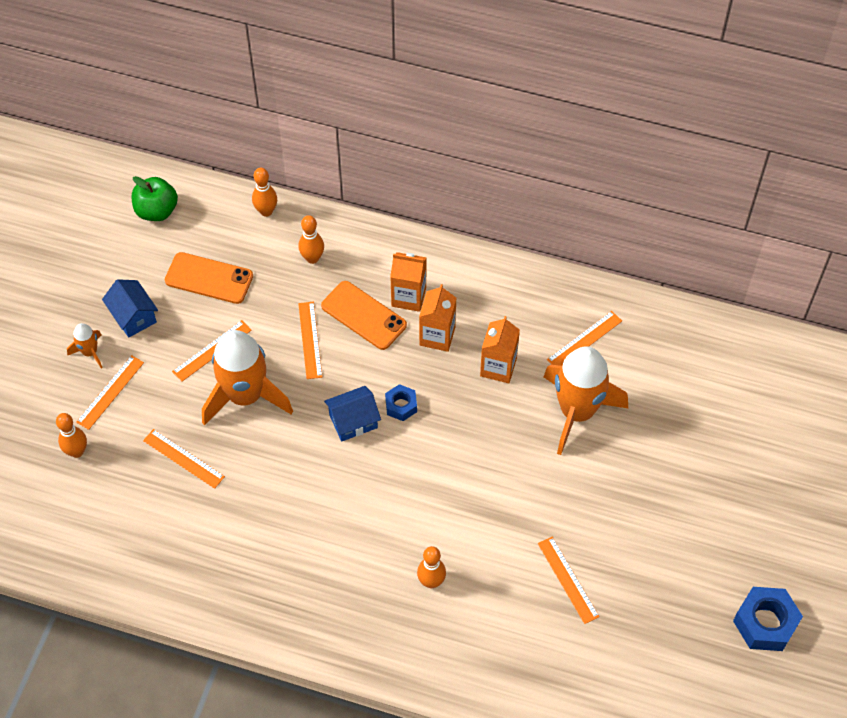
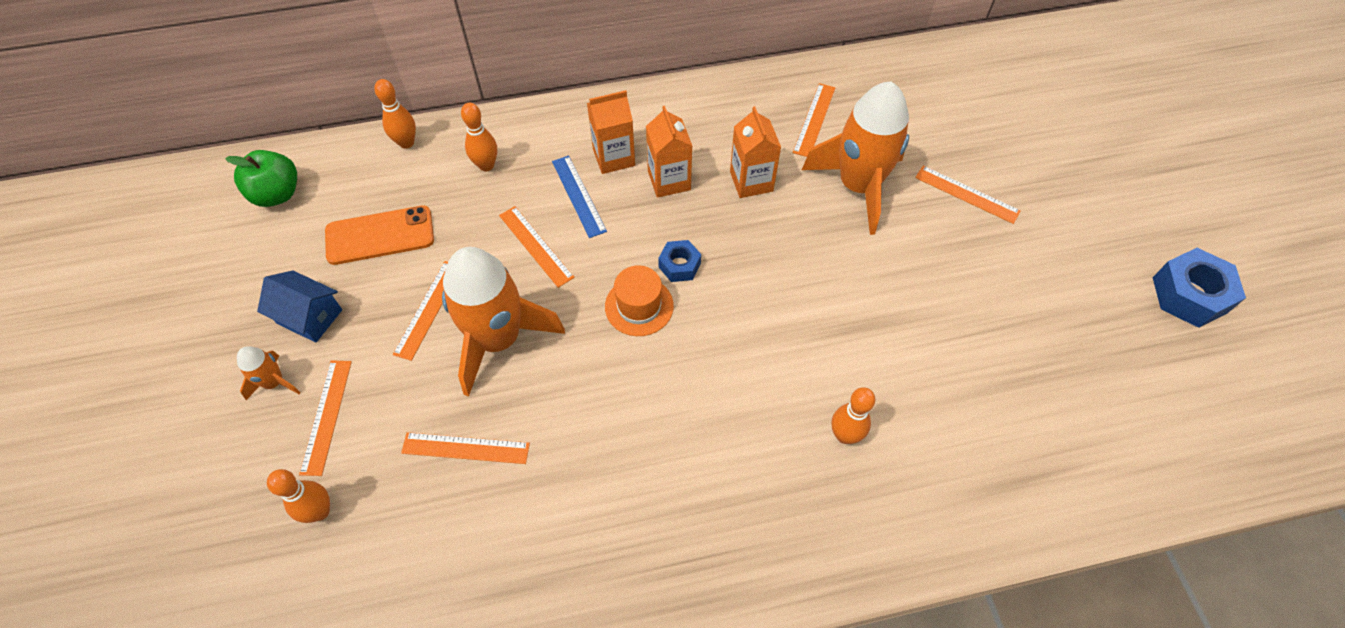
camera: 30 degrees left, 0 degrees up
(353, 421) = (639, 306): blue house -> orange hat
(363, 315) = (578, 196): orange phone -> blue ruler
(568, 579) = (979, 354): orange ruler -> orange ruler (967, 194)

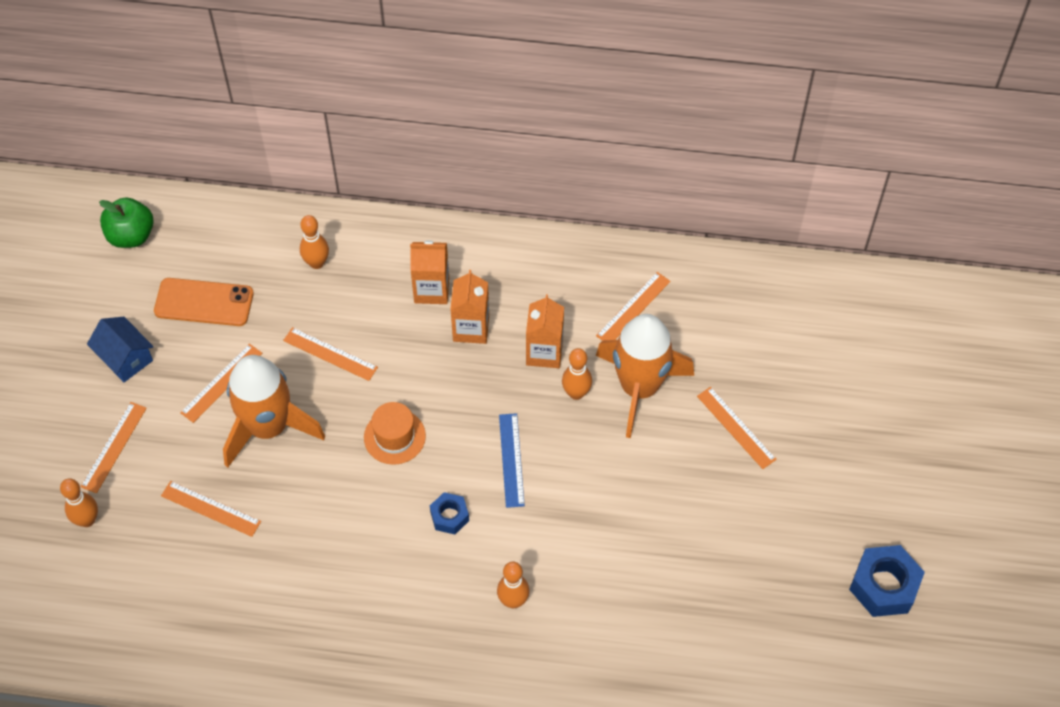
camera: 20 degrees right, 0 degrees up
(274, 382) = (82, 406): orange rocket -> none
(406, 143) = (255, 218): orange bowling pin -> orange bowling pin (576, 393)
(536, 246) = (330, 354): orange ruler -> orange ruler turned 45 degrees counterclockwise
(578, 196) = (385, 318): blue ruler -> blue ruler (511, 460)
(679, 265) = (444, 411): blue nut -> blue nut (449, 516)

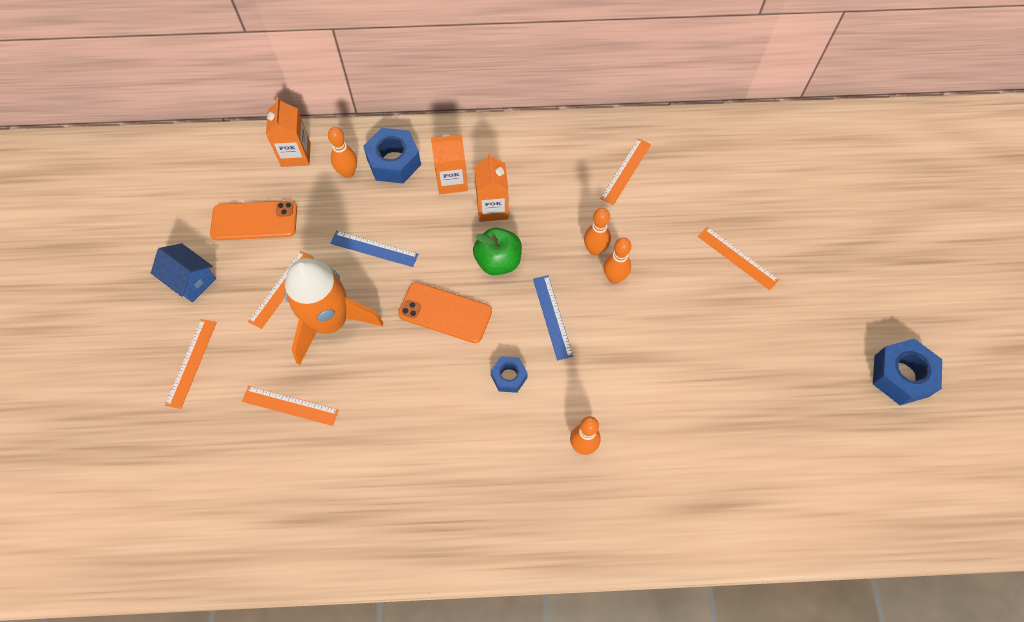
camera: 10 degrees left, 5 degrees up
(87, 520) = (175, 436): orange bowling pin -> orange bowling pin (614, 278)
(131, 236) = (181, 173): green apple -> green apple (498, 261)
(330, 354) = (374, 249): orange ruler -> blue ruler
(370, 258) = (394, 162): none -> blue nut
(394, 436) = (445, 312): orange hat -> orange phone
(544, 352) = (559, 219): orange carton -> orange carton (296, 154)
(639, 388) = (647, 237): orange rocket -> none

